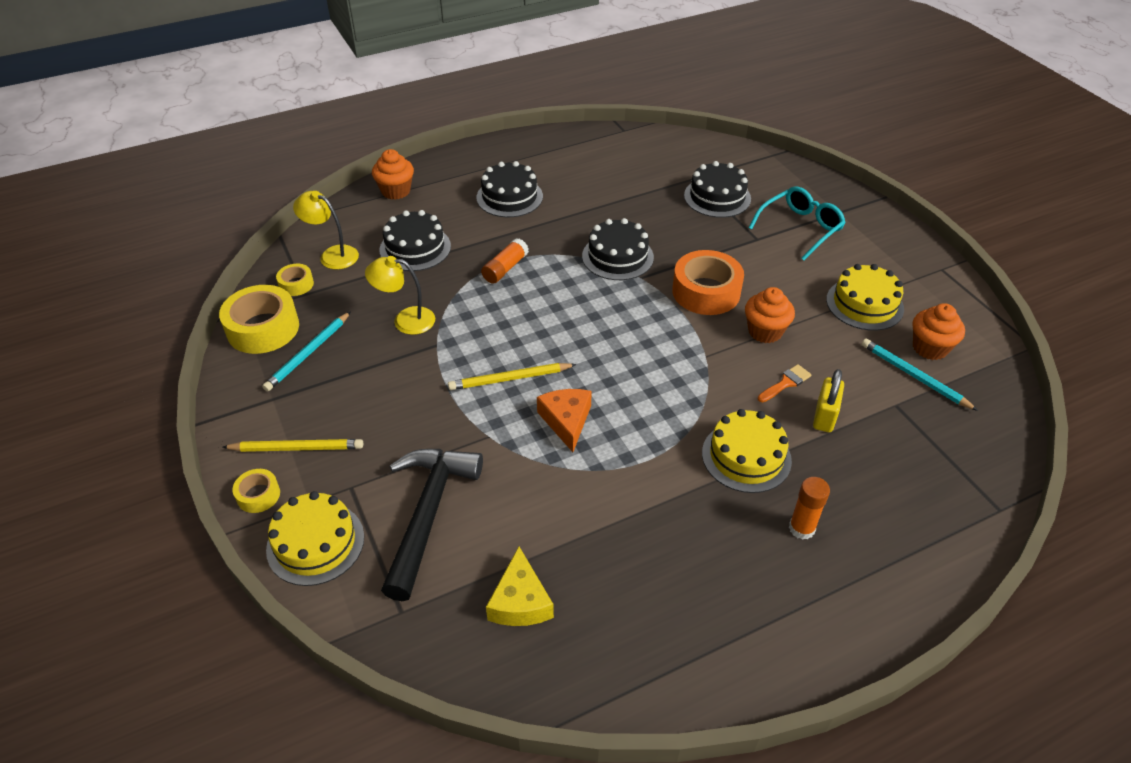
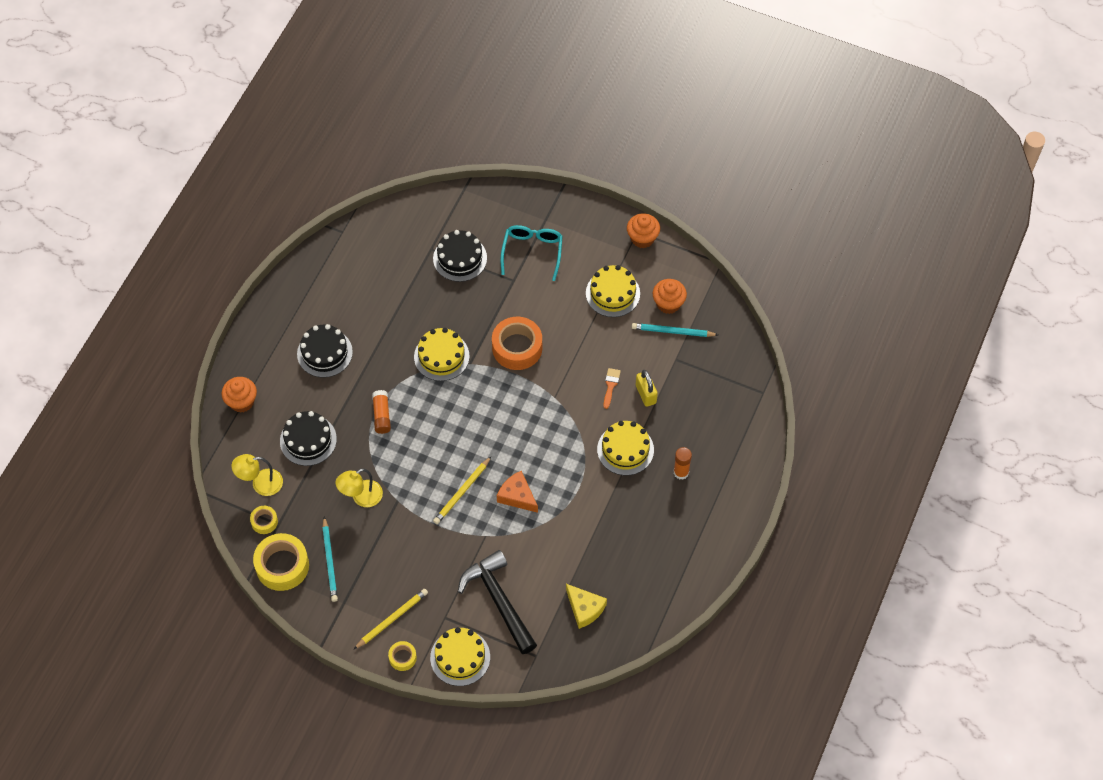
camera: 40 degrees left, 15 degrees up
(617, 257) = (441, 356): black cake -> yellow cake
(765, 331) = (573, 355): orange cupcake -> orange cupcake (642, 238)

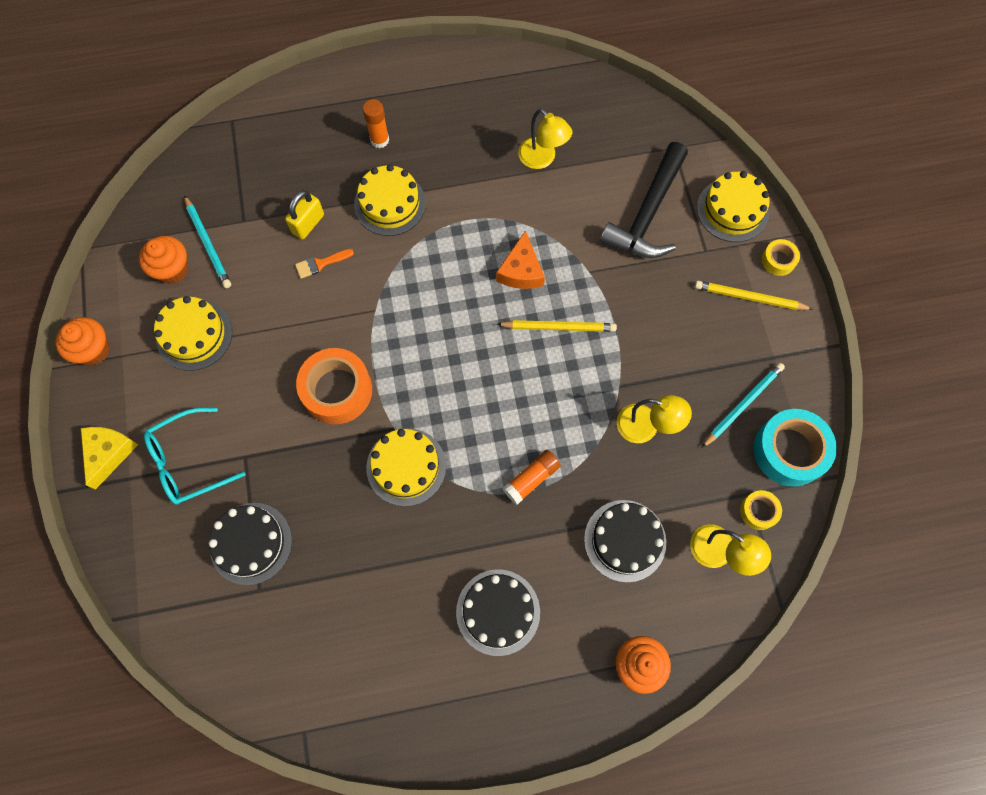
camera: 125 degrees left, 10 degrees up
(282, 566) = (789, 451): yellow tape -> turquoise tape
(585, 608) = (592, 136): yellow cheese -> yellow cheese (109, 453)
(590, 564) = (542, 159): none -> yellow lamp

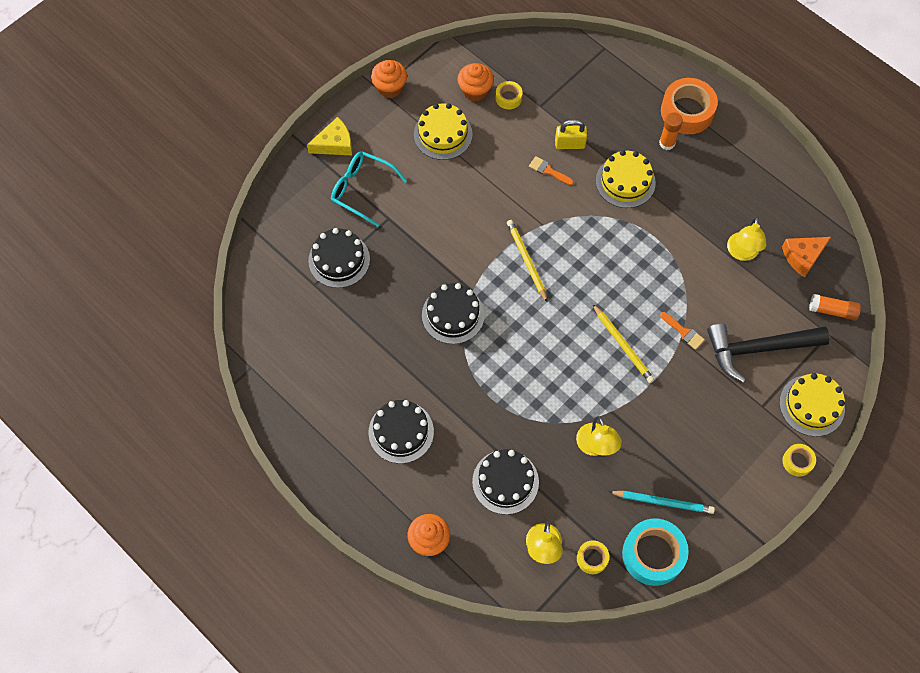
camera: 55 degrees right, 5 degrees down
(208, 244) = (508, 98): turquoise pencil -> yellow tape
(337, 390) = (471, 240): orange tape -> orange tape (687, 111)
(406, 467) = (453, 315): yellow cake -> black cake
(521, 271) = (645, 294): orange cheese -> orange cheese (802, 256)
(531, 479) = (502, 396): orange glue stick -> orange glue stick (832, 310)
(585, 264) = (684, 332): none -> orange brush
(749, 298) = (750, 459): yellow pencil -> yellow pencil (526, 261)

